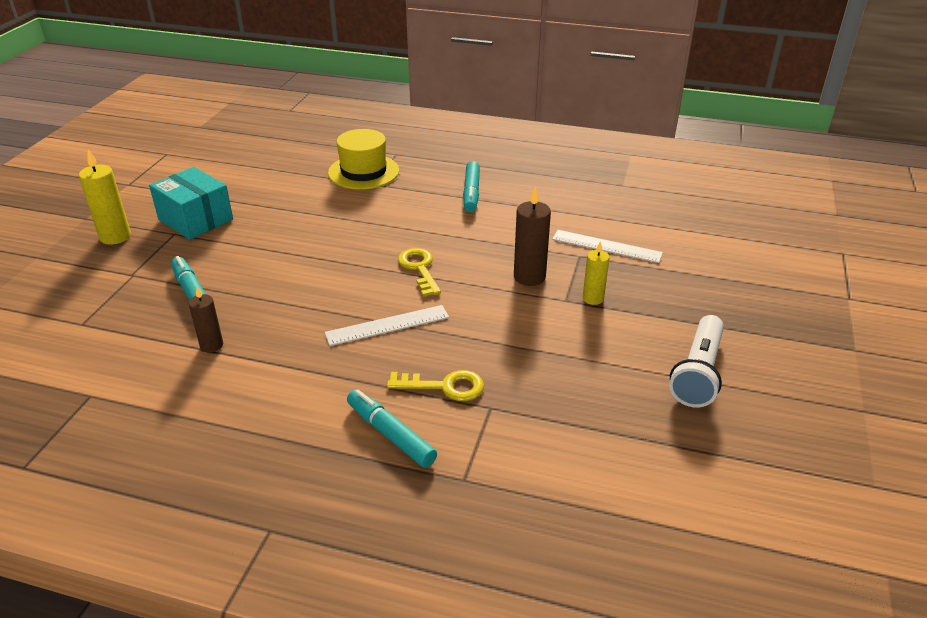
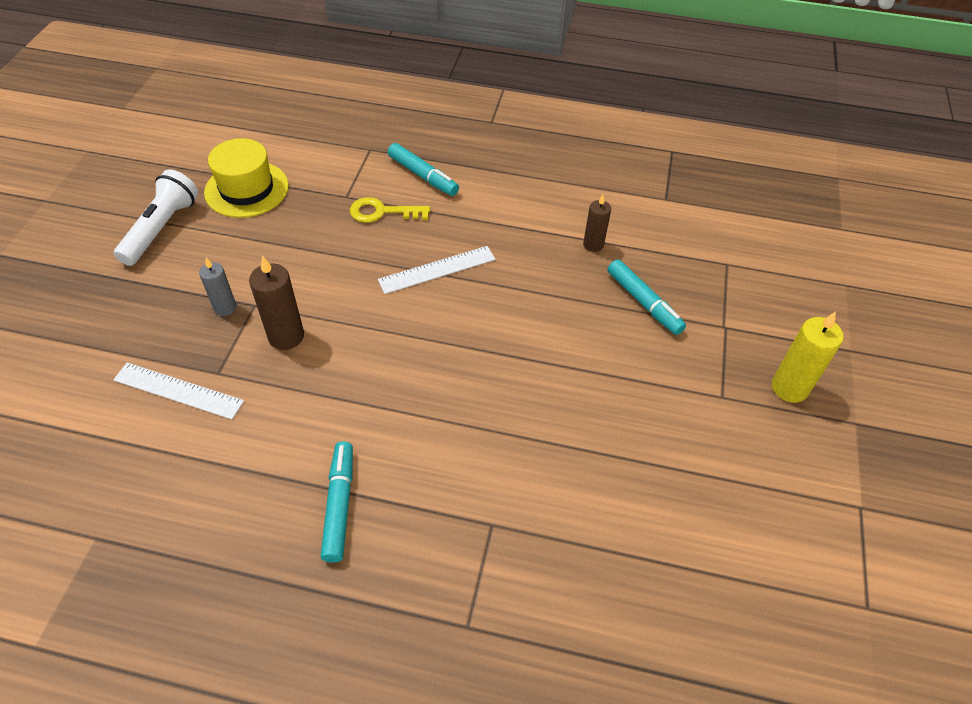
camera: 175 degrees right, 15 degrees up
(196, 219) = (711, 425): turquoise box -> none
(363, 172) = (513, 560): yellow hat -> yellow hat (246, 189)
(419, 269) = (410, 345): yellow key -> none
(593, 298) = (225, 307): yellow candle -> grey candle

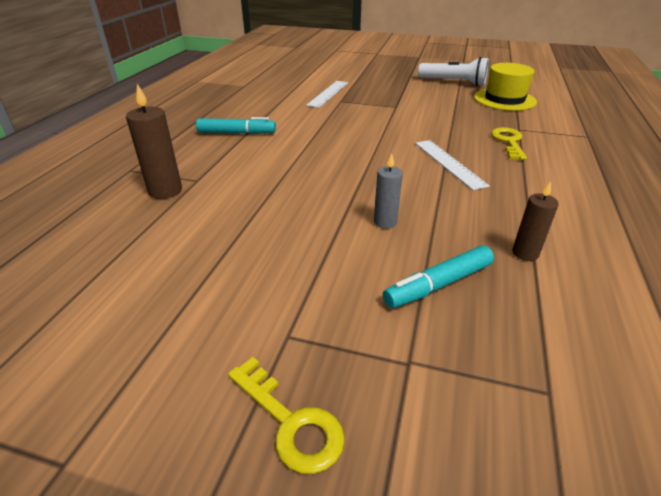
camera: 95 degrees right, 15 degrees down
(225, 307) = (391, 100): grey candle -> grey candle (385, 222)
(286, 336) = (369, 115): brown candle -> brown candle (165, 191)
(423, 175) = (570, 158): turquoise marker -> none
(789, 388) = (291, 422): yellow candle -> yellow key

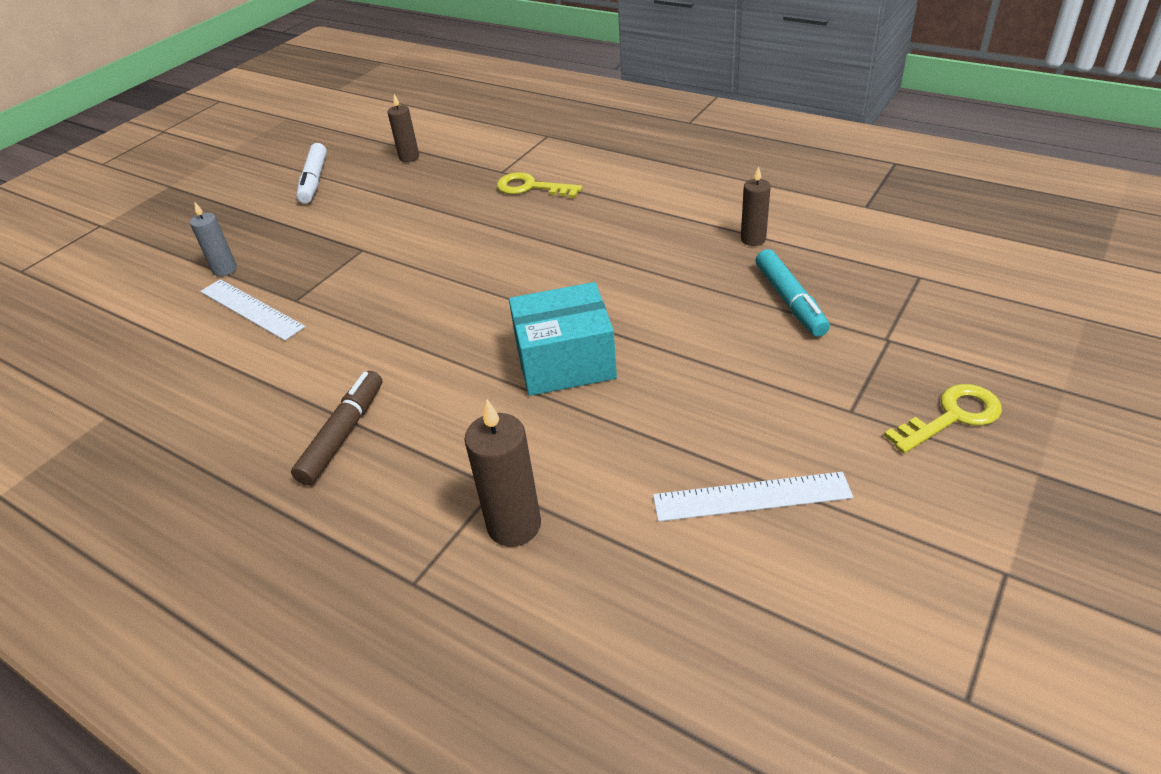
camera: 70 degrees left, 5 degrees up
(236, 133) = (343, 435): turquoise marker -> brown marker
(313, 185) = (565, 361): none -> turquoise box
(385, 222) = (674, 315): grey candle -> grey candle (225, 269)
(449, 163) = (562, 241): white ruler -> white ruler (751, 496)
(453, 82) = (314, 180): white flashlight -> white marker
(504, 99) = (409, 157): yellow hat -> brown candle

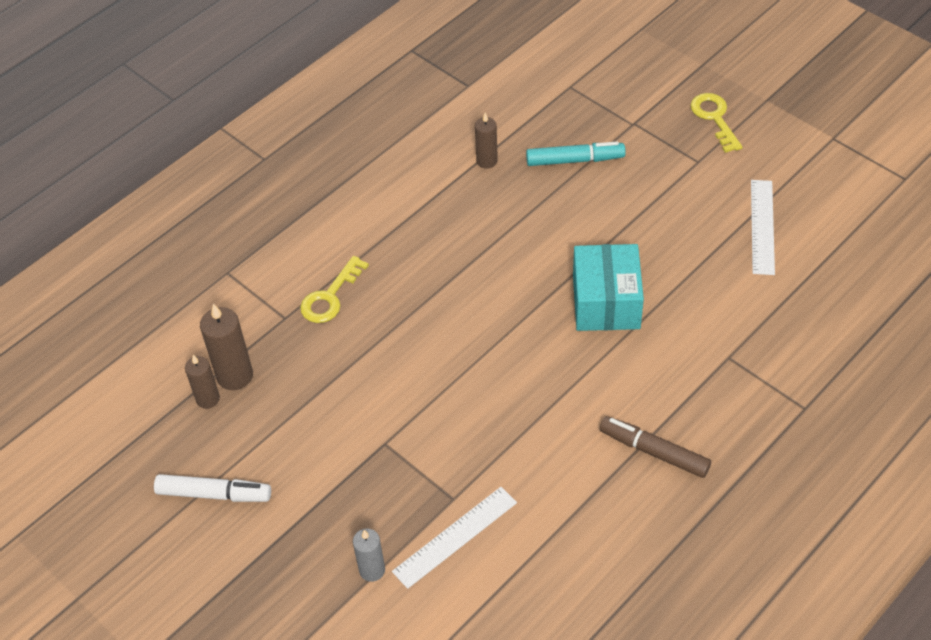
camera: 80 degrees left, 10 degrees up
(514, 525) = (765, 349): brown candle -> brown candle (235, 375)

